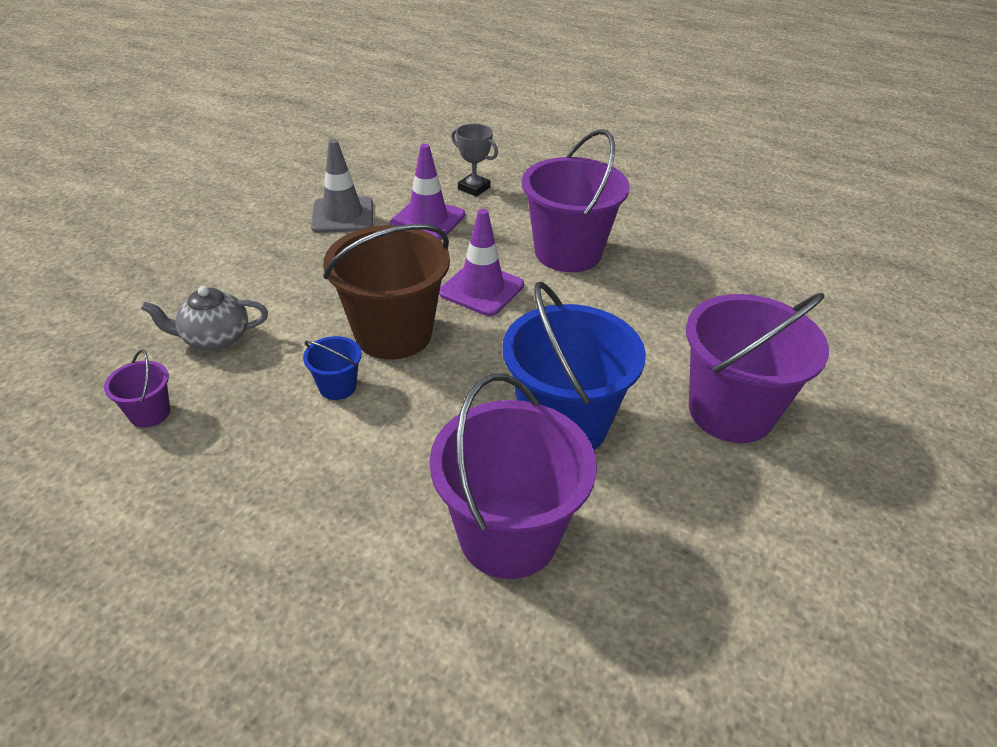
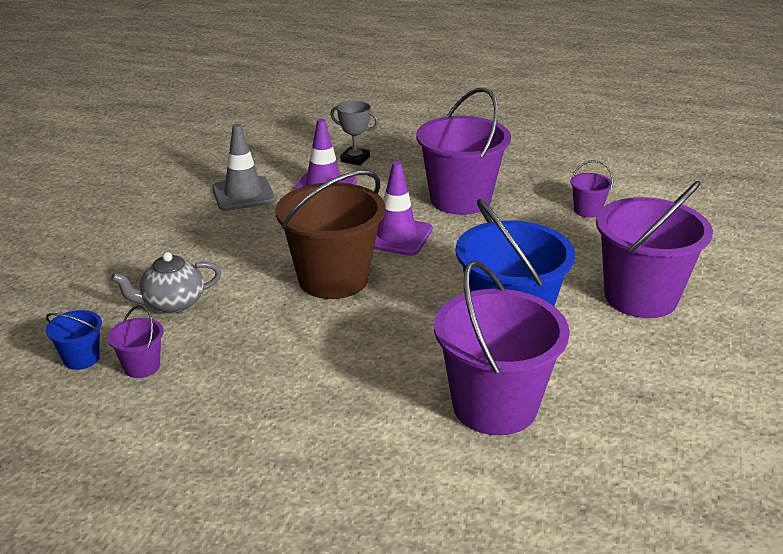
camera: 10 degrees left, 10 degrees down
(337, 387) = (302, 324): blue bucket -> blue bucket (81, 358)
(705, 286) = (587, 210): none -> purple bucket

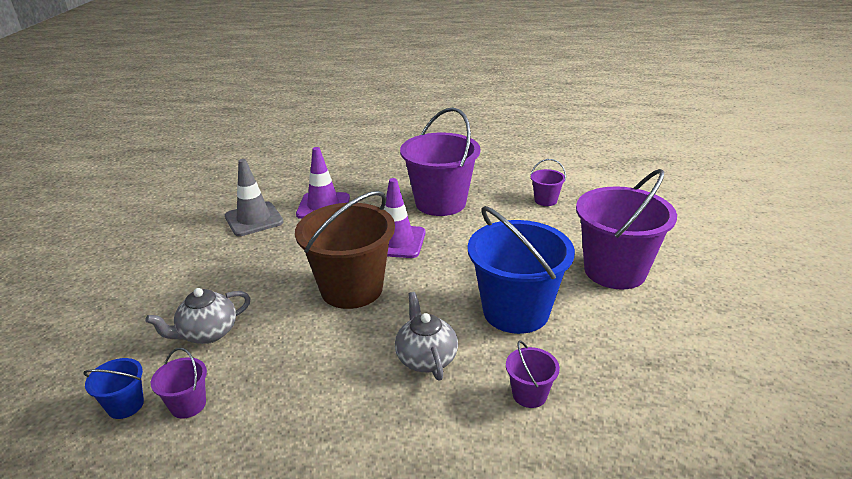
camera: 10 degrees left, 0 degrees up
(355, 159) = (343, 177): grey trophy -> none
(394, 357) = (426, 358): none -> grey teapot
(494, 406) = (529, 394): purple bucket -> purple bucket, size x0.44

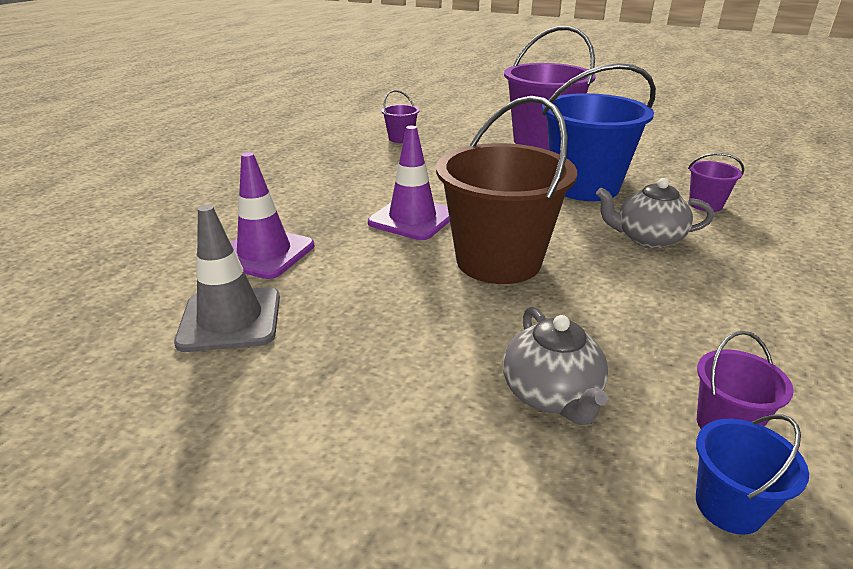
camera: 70 degrees left, 0 degrees up
(440, 203) = (349, 181): purple bucket -> none

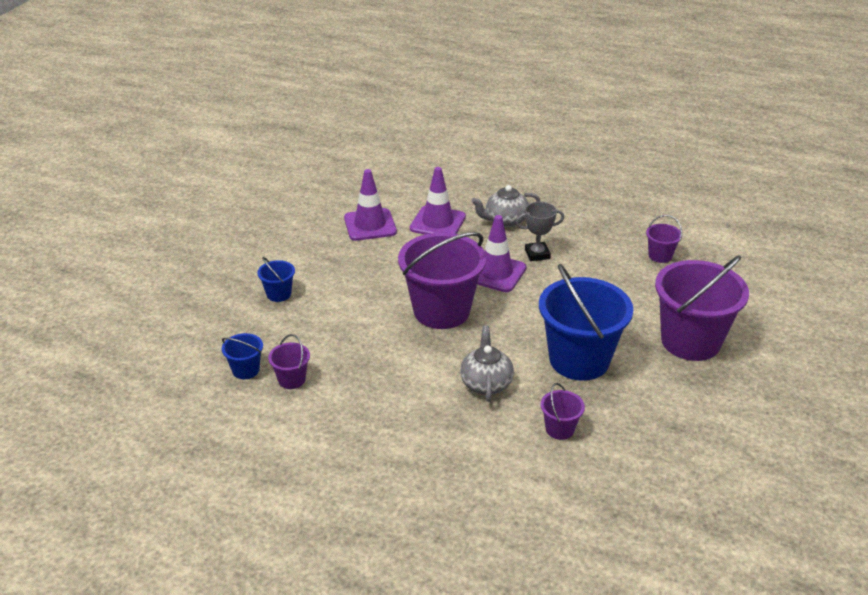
camera: 85 degrees right, 5 degrees up
(230, 319) = (370, 225): grey traffic cone -> purple traffic cone
(377, 192) = (537, 254): none -> grey trophy
(440, 453) = (279, 294): none -> blue bucket
(498, 261) = (441, 311): brown bucket -> purple bucket
(552, 395) = (313, 326): grey teapot -> grey teapot (505, 220)

